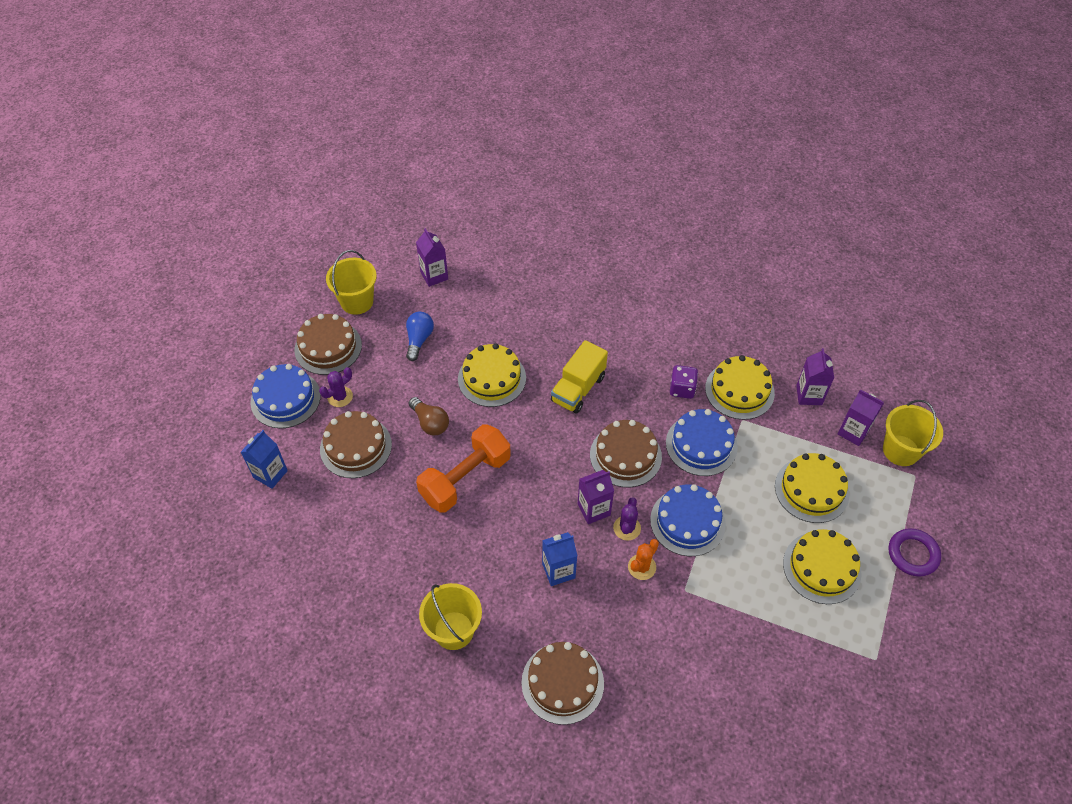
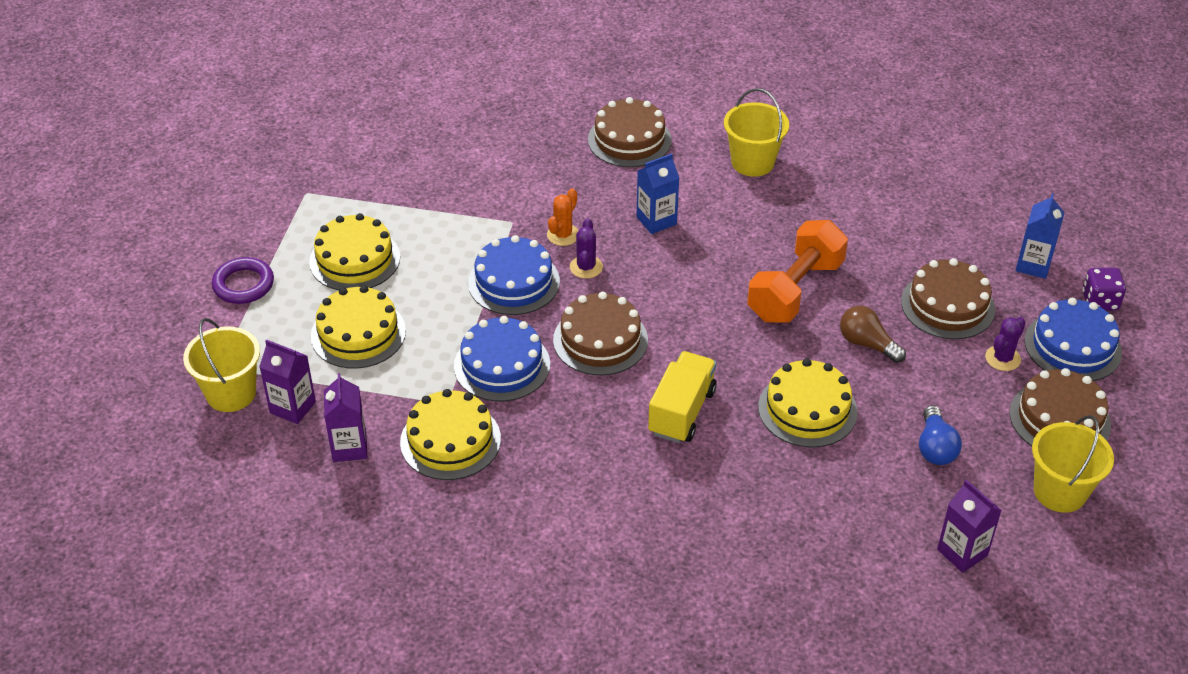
camera: 170 degrees right, 10 degrees down
(594, 509) = (629, 280): purple carton -> none
(682, 389) = (534, 431): purple dice -> purple dice (1100, 301)

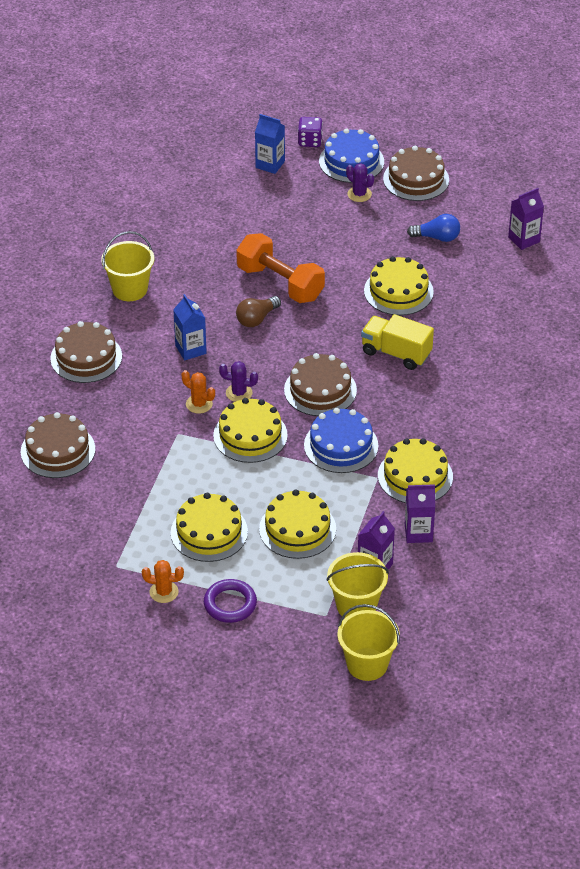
camera: 85 degrees left, 0 degrees up
(265, 231) = (164, 592): none -> orange cactus
(514, 282) = (250, 435): blue cake -> yellow cake
(867, 344) = (339, 255): brown light bulb -> brown light bulb (257, 319)
(947, 305) = (305, 211): brown cake -> brown cake (58, 450)
(1059, 491) = (477, 190): yellow bucket -> yellow bucket (367, 664)

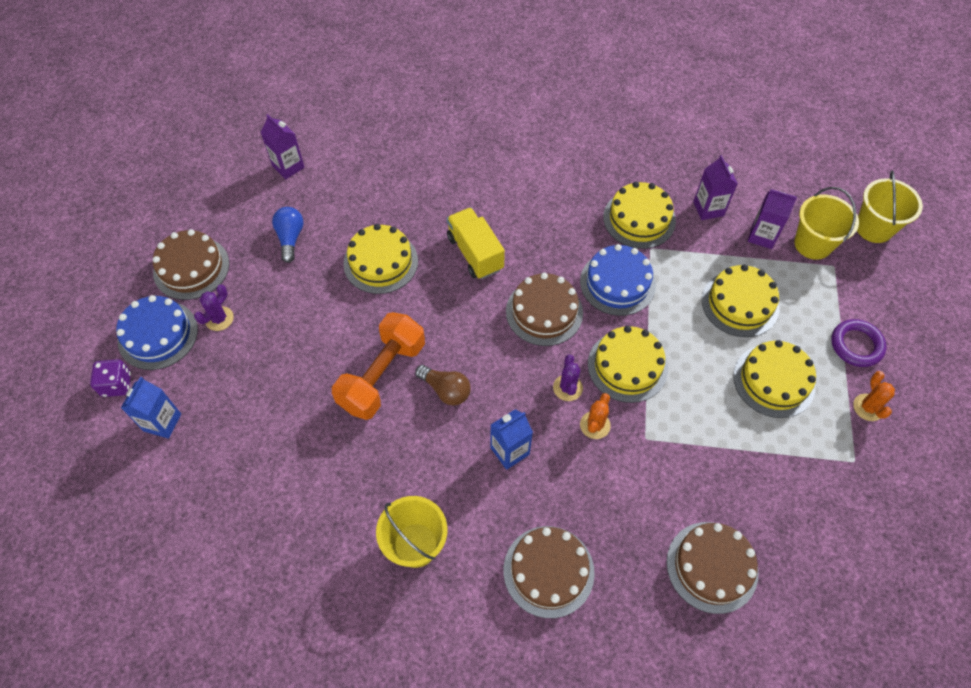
camera: 100 degrees left, 15 degrees up
(396, 353) = (475, 253): yellow truck -> yellow truck turned 135 degrees clockwise

